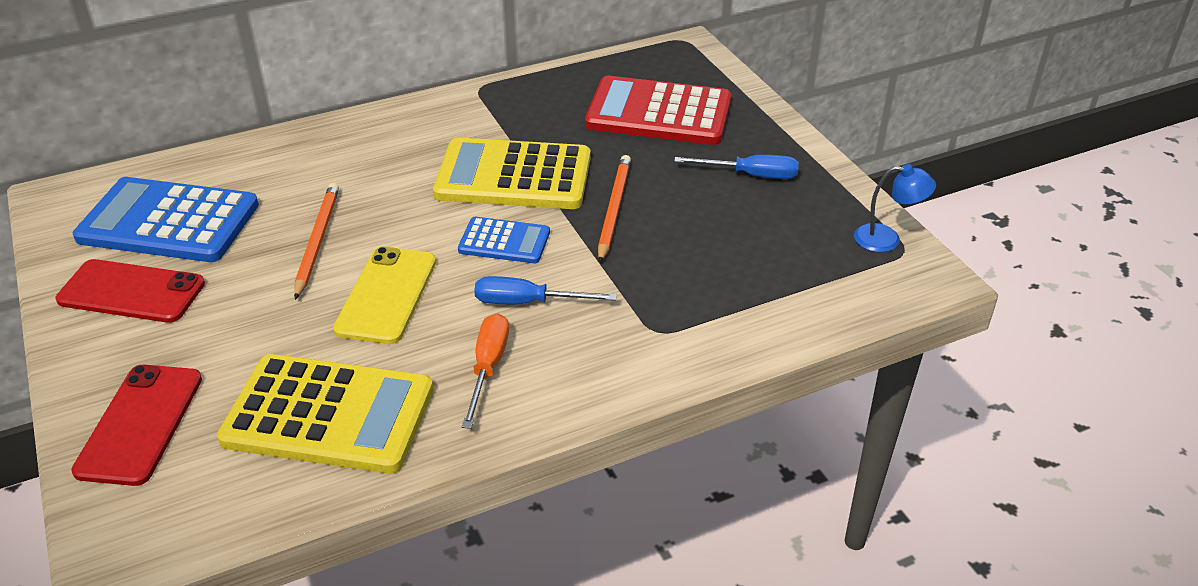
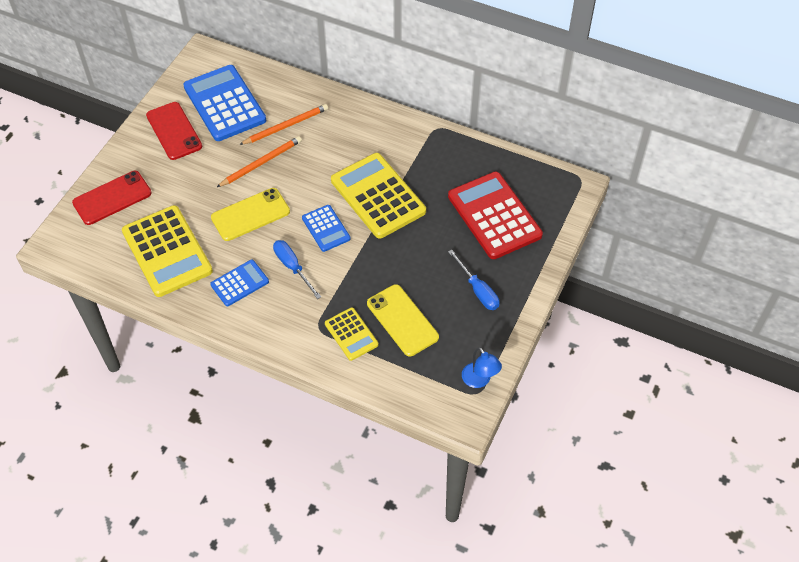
camera: 50 degrees right, 15 degrees up
(488, 367) = (239, 283): orange screwdriver -> blue calculator
(614, 209) = (391, 252): orange pencil -> orange pencil (286, 126)
(701, 307) = (351, 334): none -> yellow calculator
(729, 253) = (402, 320): none -> yellow phone

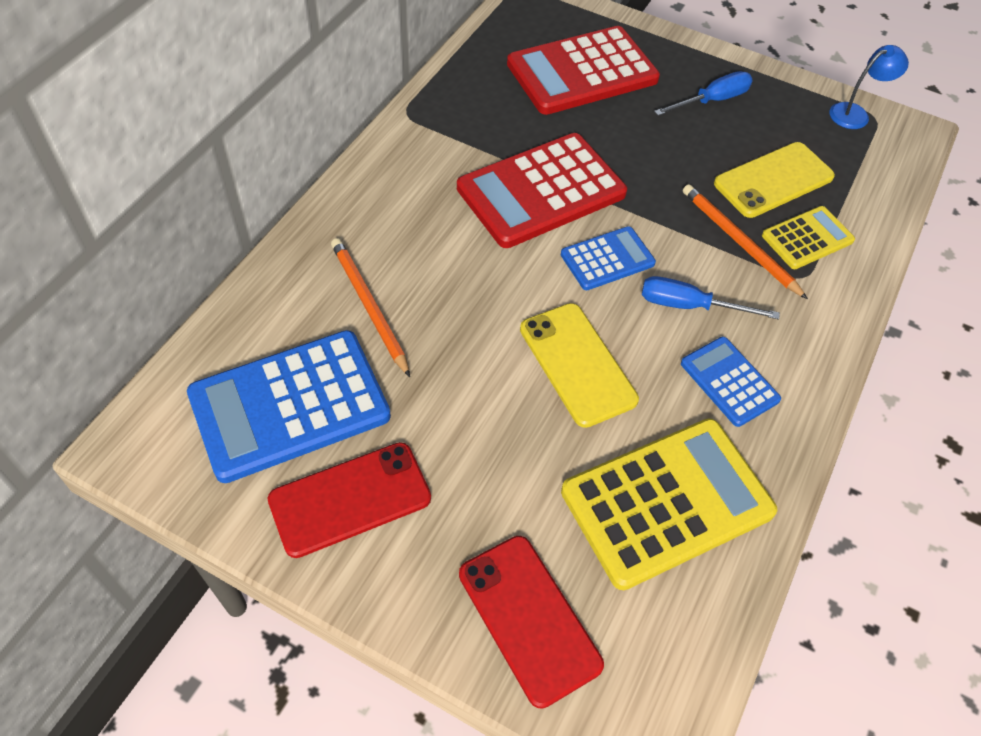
camera: 90 degrees left, 0 degrees up
(261, 163) = (455, 346): orange pencil -> orange pencil (739, 242)
(293, 267) = (689, 306): blue screwdriver -> blue screwdriver turned 45 degrees clockwise
(378, 196) = (541, 191): yellow calculator -> red calculator

